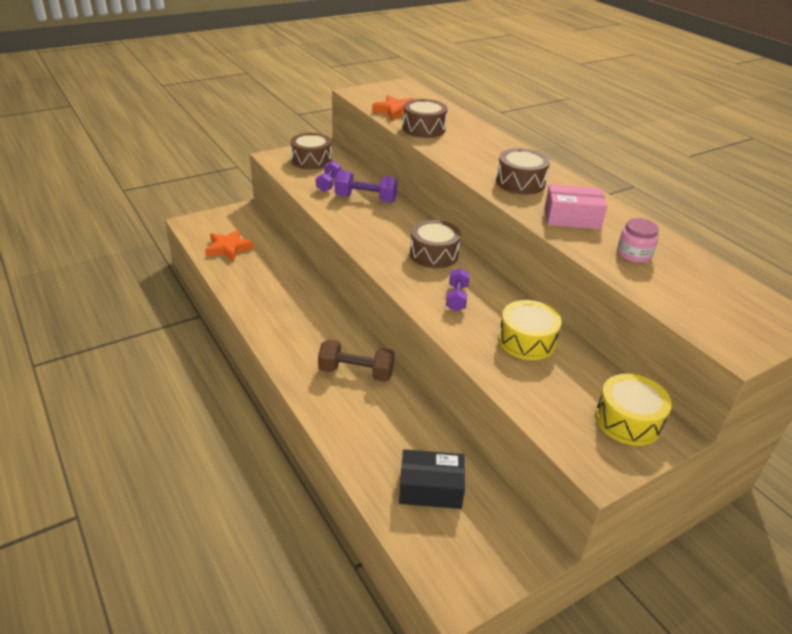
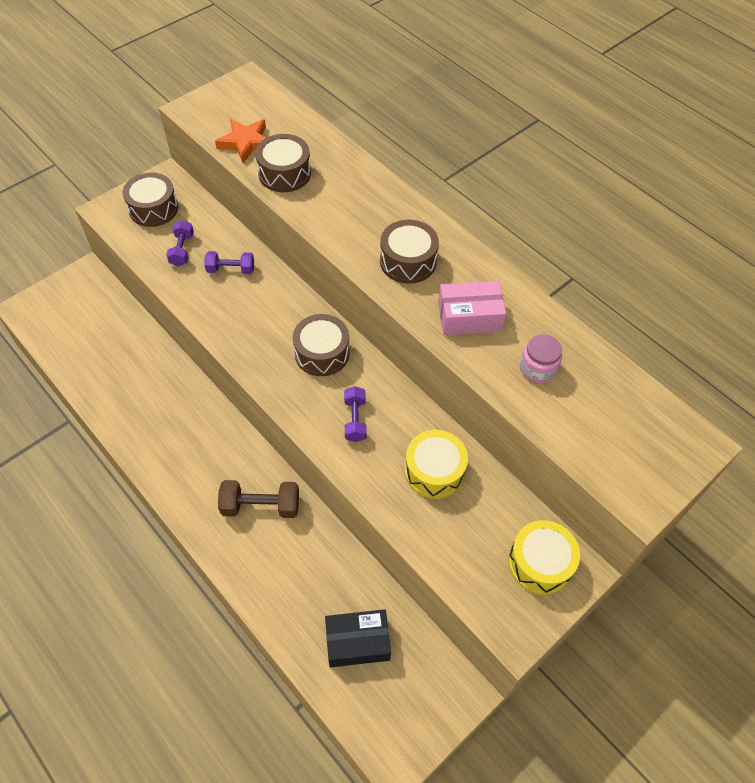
camera: 10 degrees left, 20 degrees up
(228, 248) = (82, 343): orange star -> none
(366, 198) = (231, 269): purple dumbbell -> purple dumbbell, size x0.66

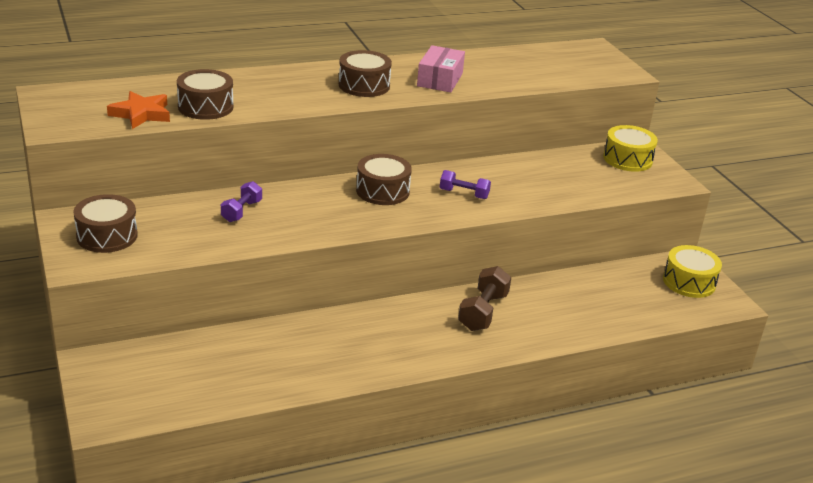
camera: 70 degrees left, 25 degrees down
(182, 250) = (188, 232): purple dumbbell -> none
(357, 642) = (633, 295): black box -> none
(434, 471) = (532, 175): yellow drum -> yellow drum (689, 282)
(537, 368) = (504, 71): pink jar -> none

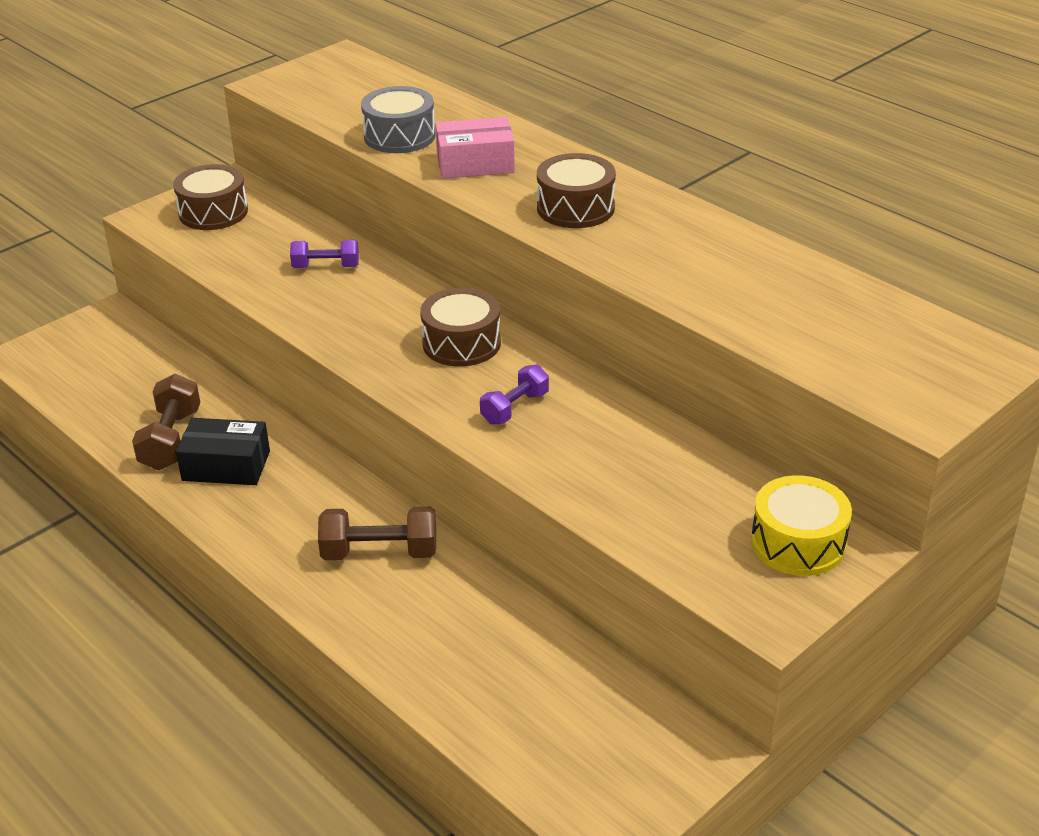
camera: 70 degrees right, 5 degrees up
(141, 114) = (345, 111): orange star -> none
(205, 107) = (399, 136): brown drum -> grey drum
(296, 366) = (171, 440): none -> brown dumbbell
(348, 349) = (226, 466): none -> black box
(440, 79) = (665, 255): pink box -> pink box (475, 163)
(464, 194) = (515, 408): purple dumbbell -> purple dumbbell turned 45 degrees clockwise
(689, 282) = (634, 763): yellow drum -> none

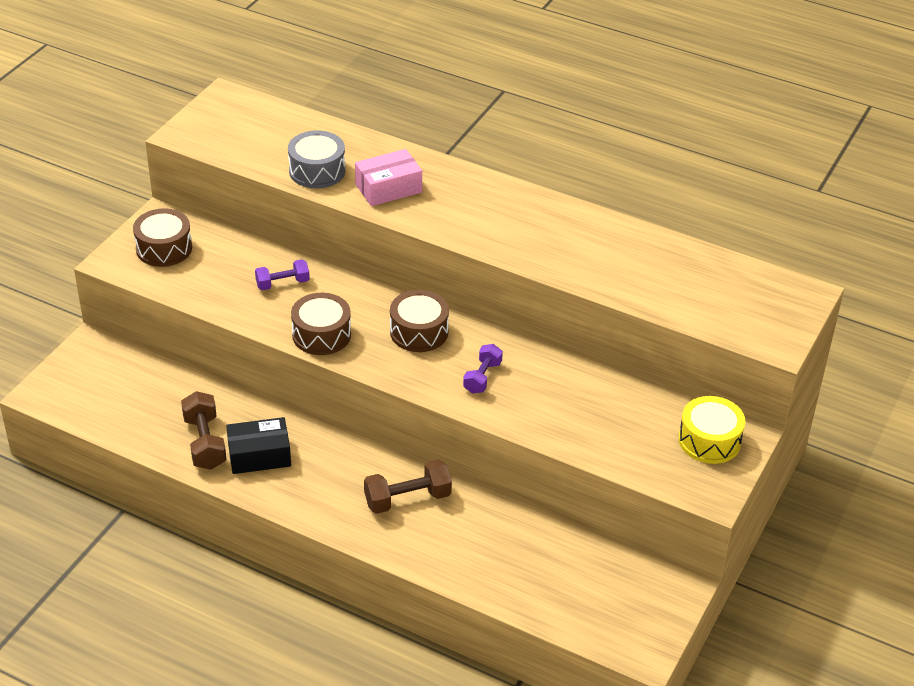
camera: 20 degrees left, 5 degrees up
(575, 208) = (482, 217): brown drum -> brown drum (321, 335)

